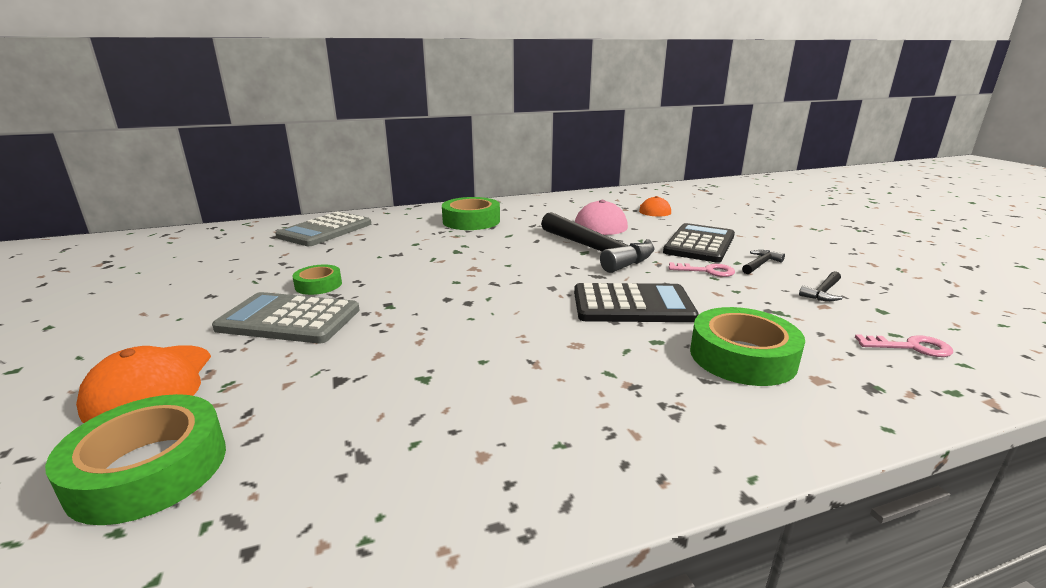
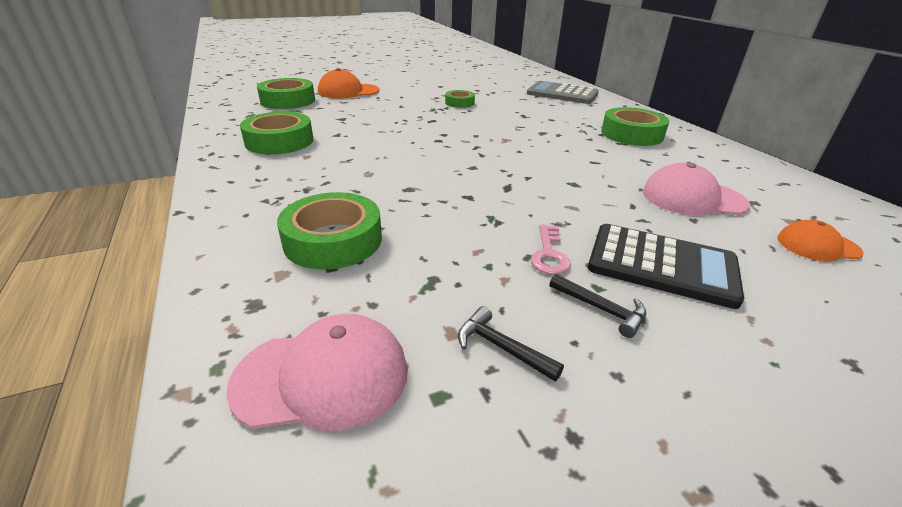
camera: 85 degrees right, 10 degrees up
(289, 319) = (410, 103): grey calculator -> none
(443, 438) = (279, 141): none -> green tape
(597, 251) = (581, 190): black hammer -> none
(632, 305) = (440, 199): black calculator -> none
(910, 347) = (322, 377): pink key -> pink cap

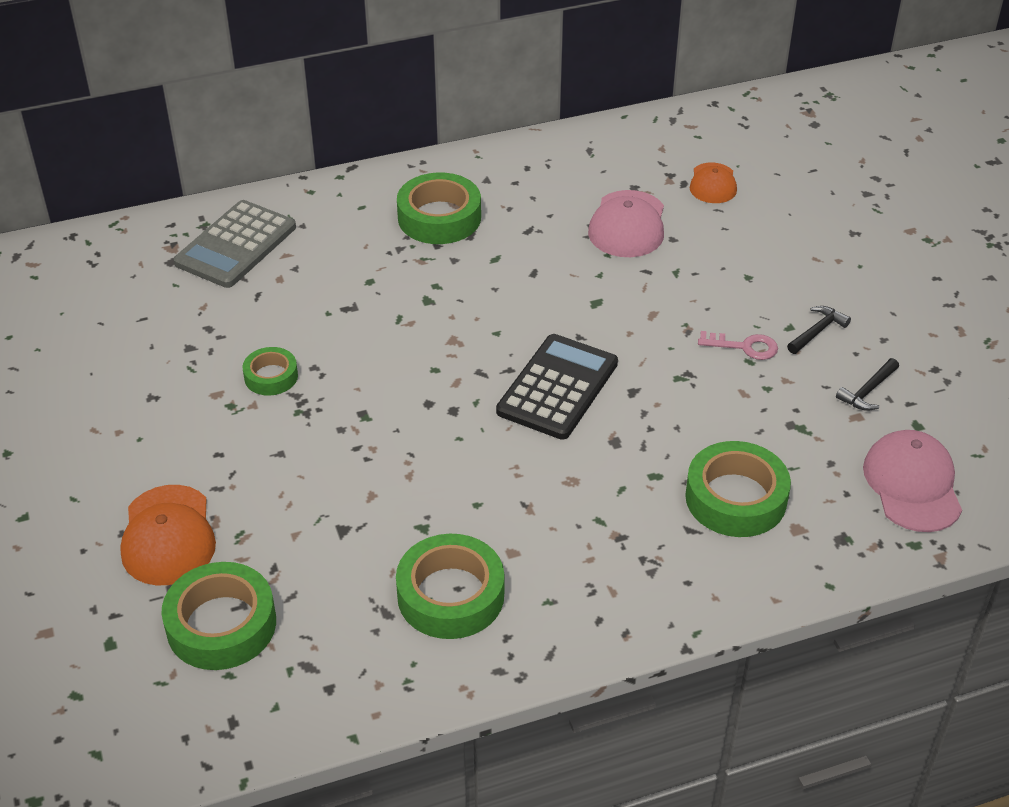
camera: 85 degrees left, 10 degrees up
(661, 265) = (753, 282): black calculator -> black calculator (557, 387)

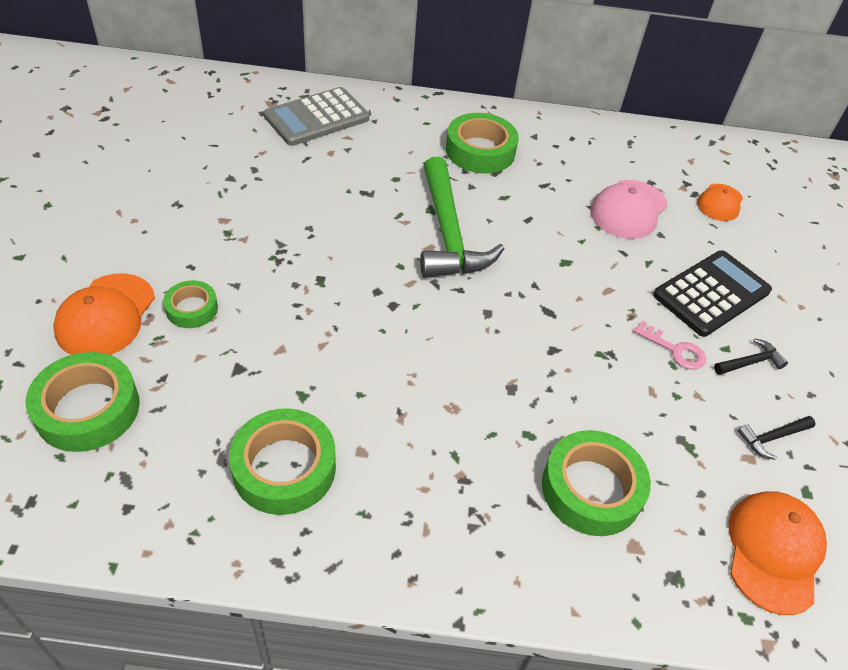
camera: 20 degrees right, 5 degrees up
(271, 376) = (272, 222): green tape -> green tape (192, 309)
(462, 318) = (448, 233): none -> green hammer
(557, 387) = (490, 320): black calculator -> black calculator (711, 293)
(912, 484) = (773, 552): pink cap -> orange cap

